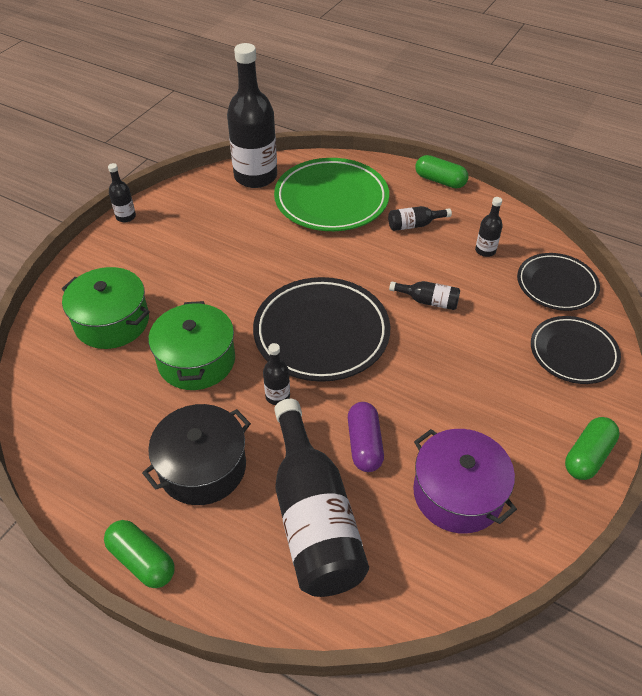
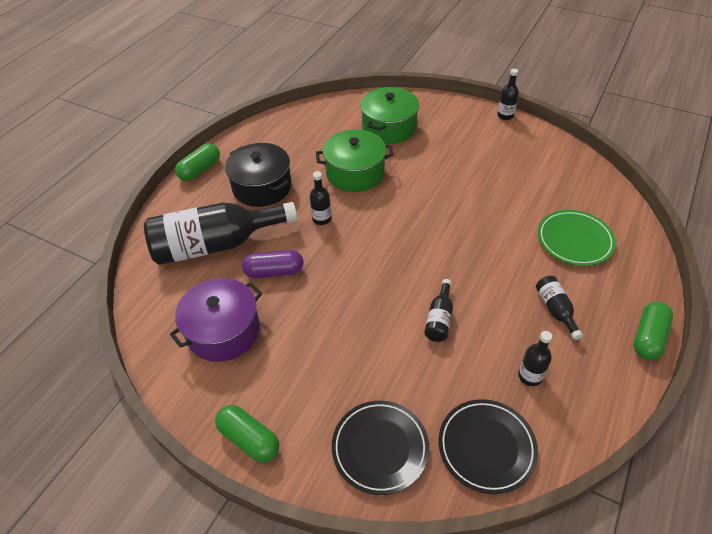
camera: 90 degrees right, 0 degrees up
(255, 176) = (590, 183): black bottle -> none
(321, 333) = (389, 241): black plate -> none
(331, 200) = (574, 240): green plate -> green plate, size x0.63

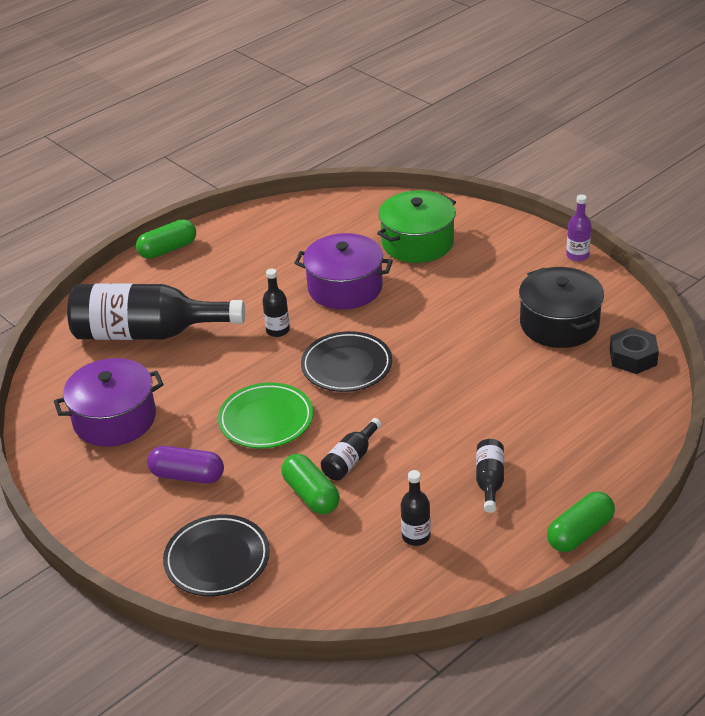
camera: 20 degrees right, 10 degrees down
(249, 439) = (93, 520): green capsule -> green capsule (311, 495)
(262, 187) = (228, 282): black pot -> black pot (559, 324)
(274, 272) = (196, 373): purple capsule -> purple capsule (187, 476)
(355, 173) = (345, 287): green pot -> purple pot
(486, 447) = (326, 586): black plate -> black plate (346, 366)
(505, 116) = (577, 255): black bottle -> purple bottle
(574, 240) = (565, 416): green plate -> green plate (266, 420)
(590, 183) = (633, 357): none -> black nut

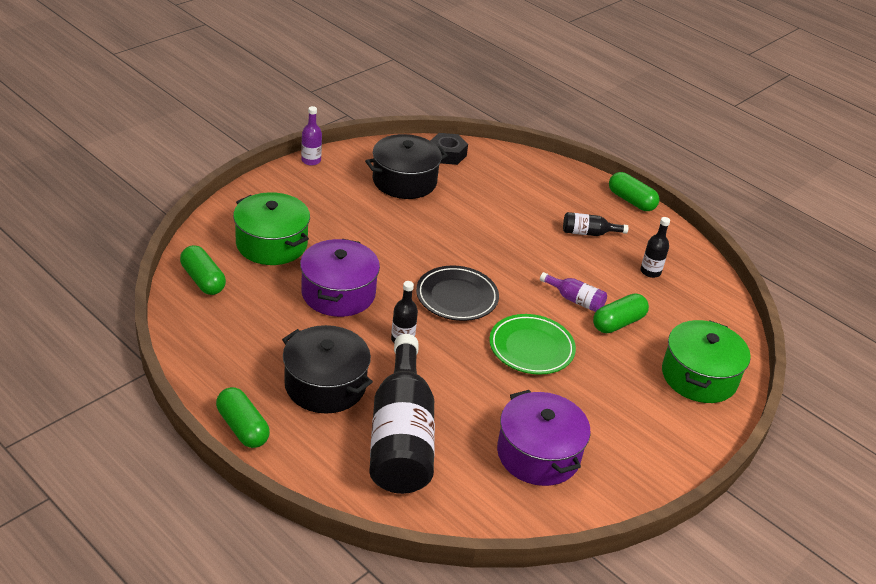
camera: 100 degrees left, 0 degrees up
(187, 476) = (608, 397): purple capsule -> none
(215, 287) = (325, 385): none -> black pot
(217, 559) = (699, 376): black plate -> green pot
(350, 460) = (575, 300): black bottle -> purple bottle
(356, 211) = (203, 280): none -> green capsule

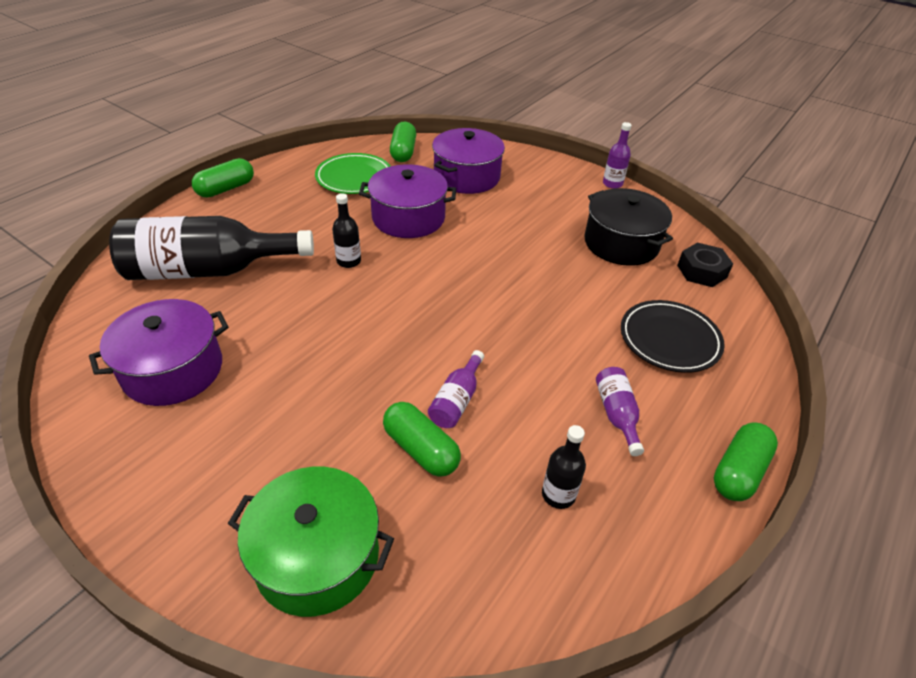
camera: 85 degrees right, 5 degrees up
(203, 280) = (403, 152): green capsule -> green capsule turned 45 degrees counterclockwise
(271, 244) = (467, 177): green pot -> purple pot
(325, 385) = (278, 222): black pot -> none
(457, 297) = (428, 294): black plate -> black plate (669, 340)
(531, 348) = (352, 359): green plate -> green plate (354, 178)
(588, 233) = (617, 414): black bottle -> purple bottle

